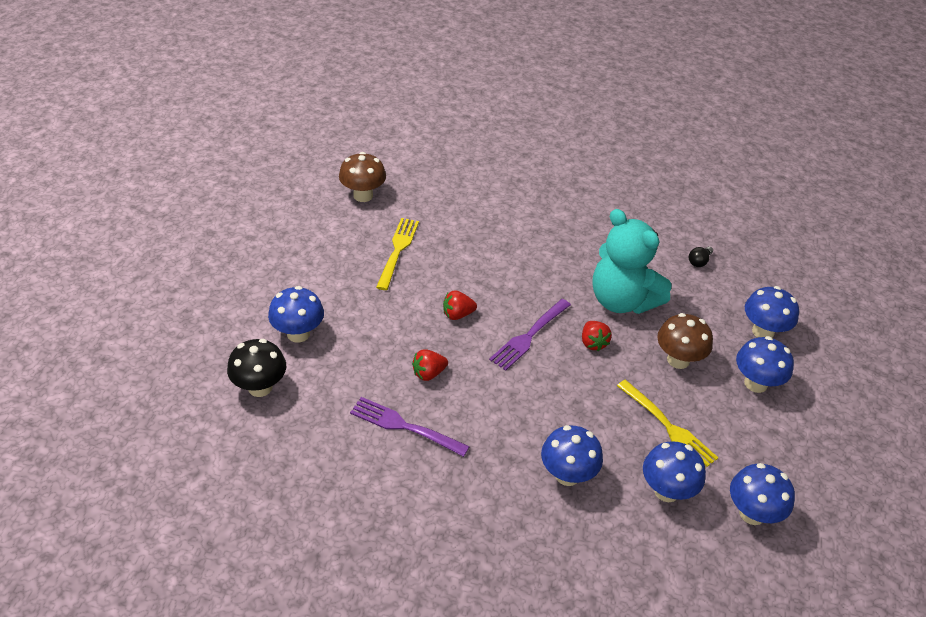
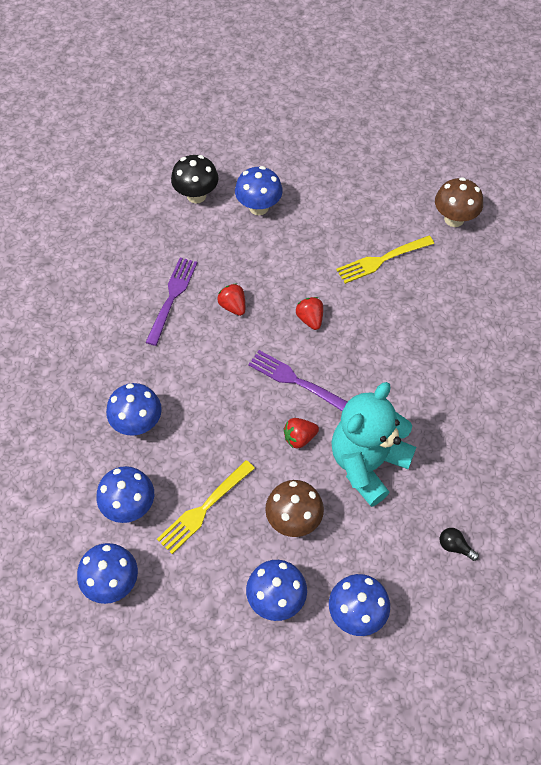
camera: 85 degrees right, 15 degrees up
(397, 251) = (382, 259): yellow fork -> yellow fork turned 150 degrees clockwise

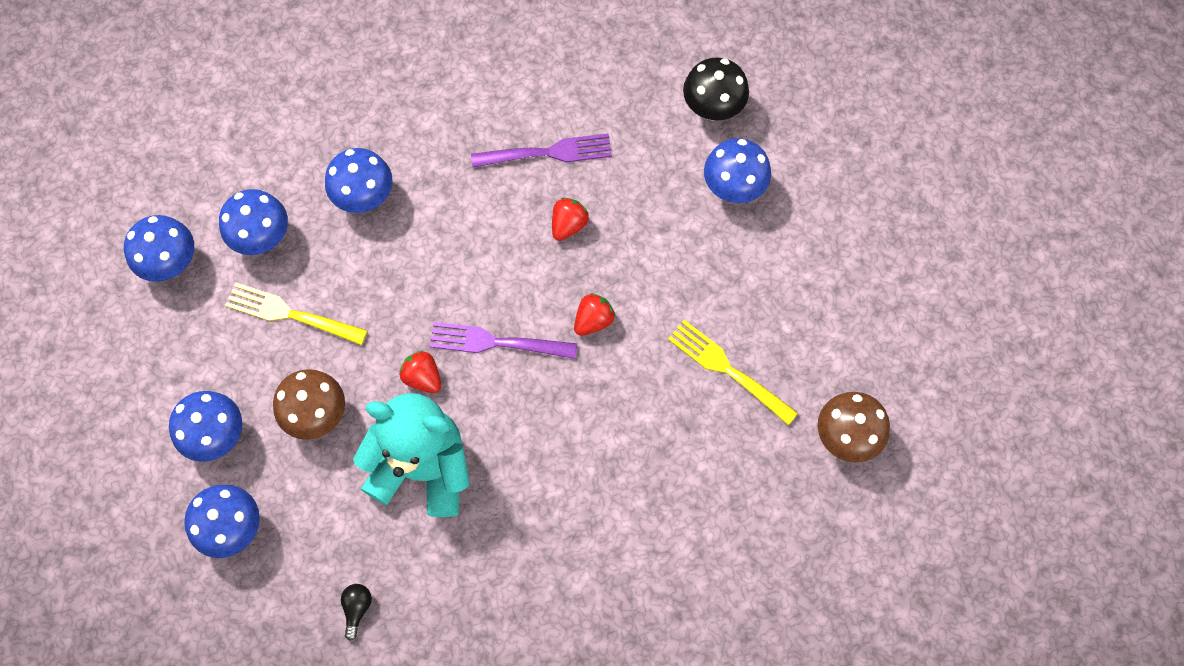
camera: 65 degrees right, 10 degrees up
(297, 381) = (497, 342): purple fork -> purple fork turned 90 degrees counterclockwise

